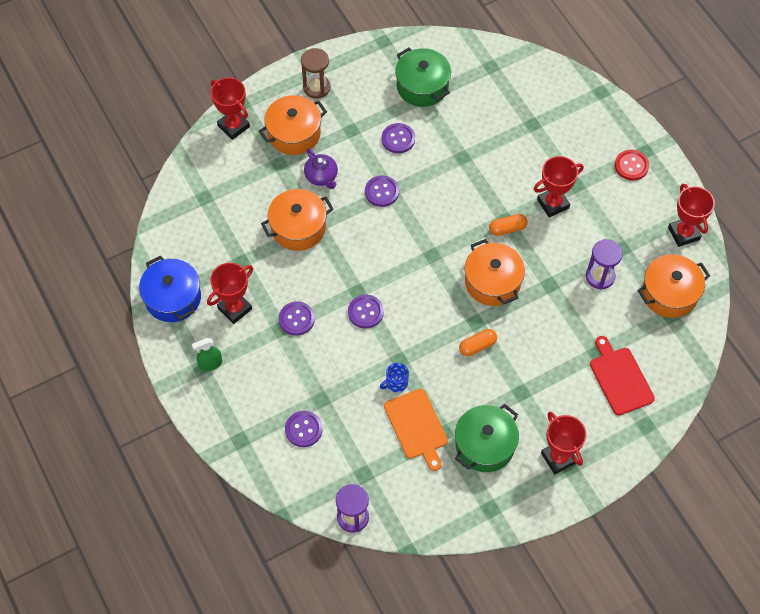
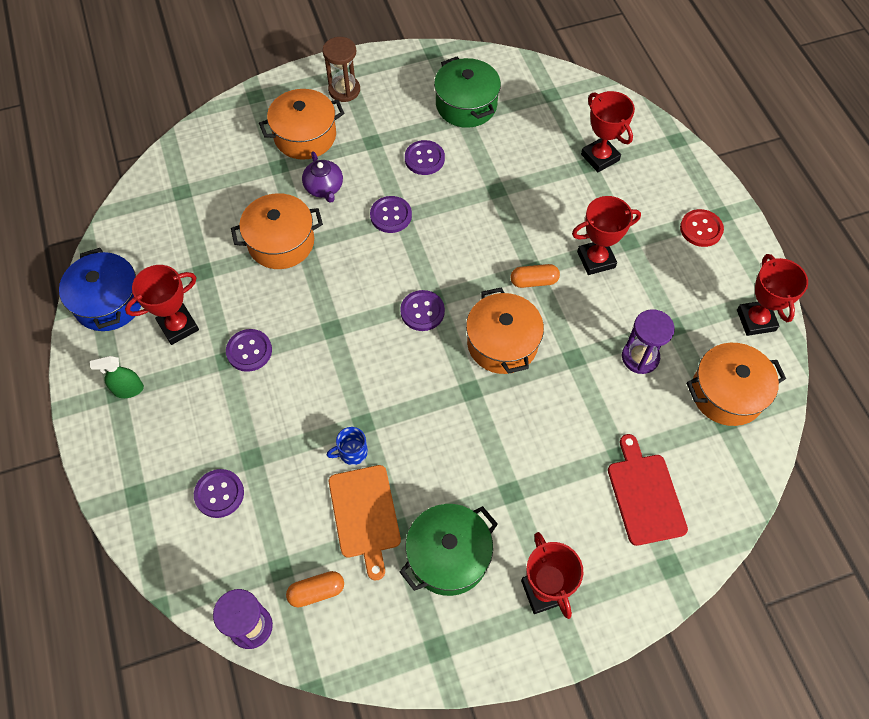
camera: 10 degrees right, 0 degrees up
(233, 126) = (238, 118): red trophy -> red trophy (600, 157)
(365, 312) = (336, 356): purple button -> purple button (422, 311)
(477, 346) = (466, 421): orange capsule -> orange capsule (316, 591)

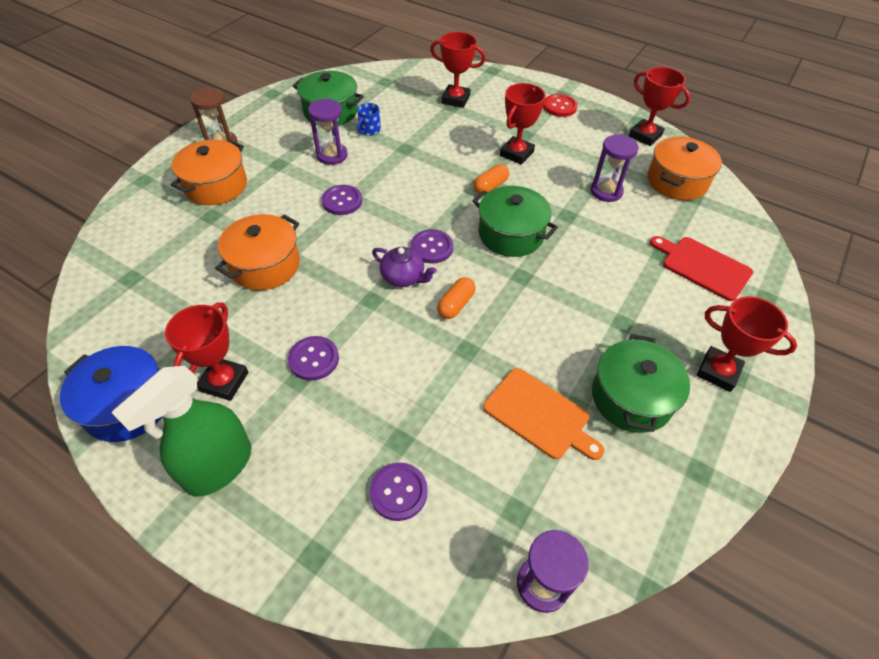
camera: 40 degrees left, 10 degrees down
(128, 390) = (219, 467): green spray bottle -> green spray bottle, size x2.00
(316, 591) = (565, 505): orange capsule -> orange capsule (456, 304)
(324, 188) = (267, 211): purple teapot -> purple teapot (403, 277)
(352, 452) = (480, 376): blue mug -> blue mug (369, 130)
(424, 159) = (332, 155): purple button -> purple hourglass
(502, 343) = (511, 234): orange pot -> green pot

